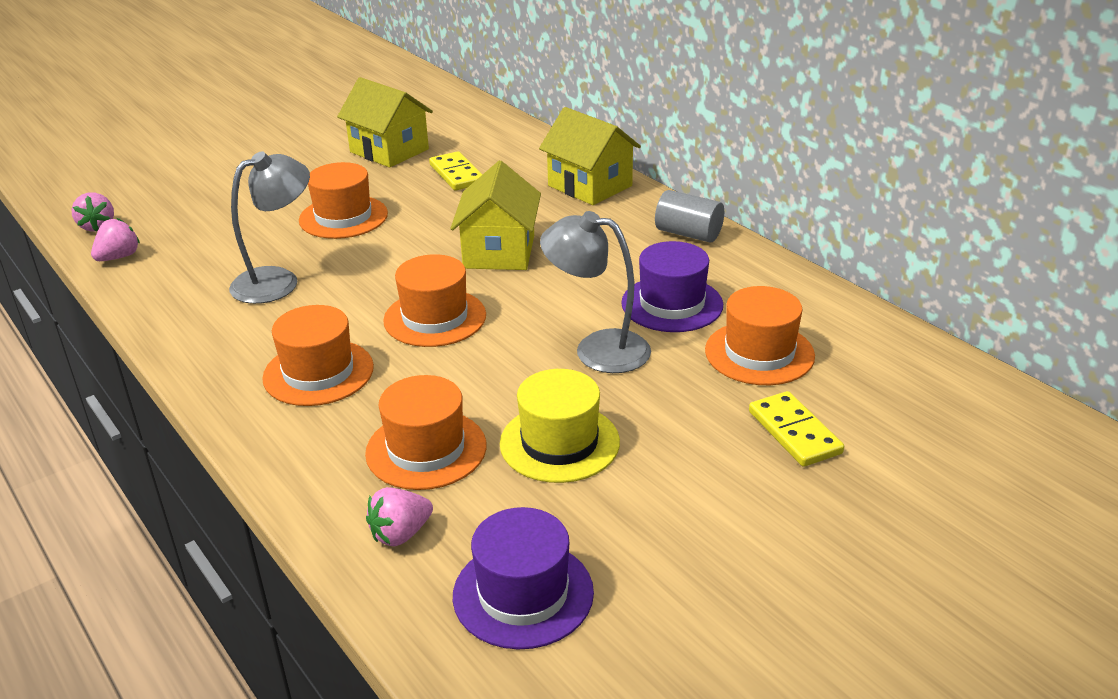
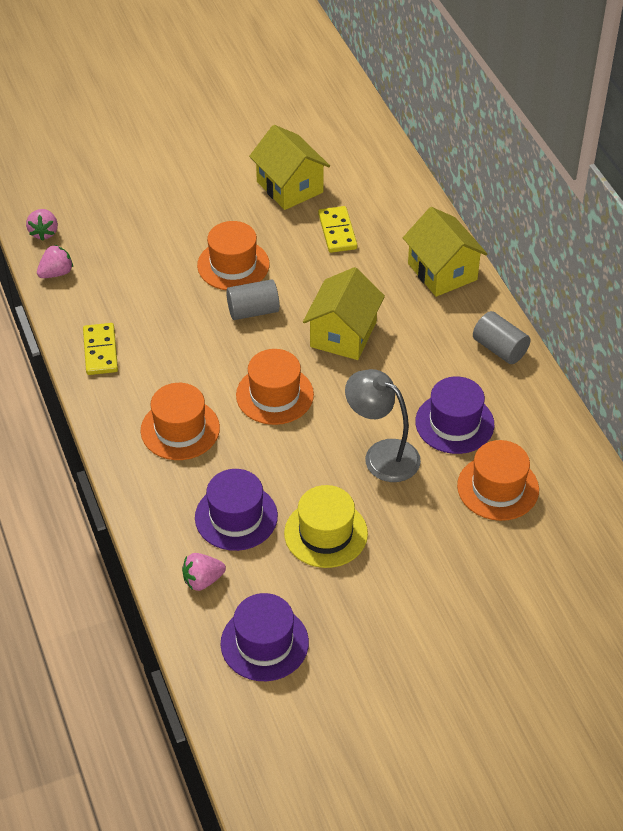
camera: 15 degrees right, 15 degrees up
(278, 281) = (169, 328): grey lamp -> none
(381, 250) = (253, 311): none -> grey cylinder
(426, 449) = (236, 517): orange hat -> purple hat
(794, 432) = (488, 565): yellow domino -> yellow domino (100, 351)

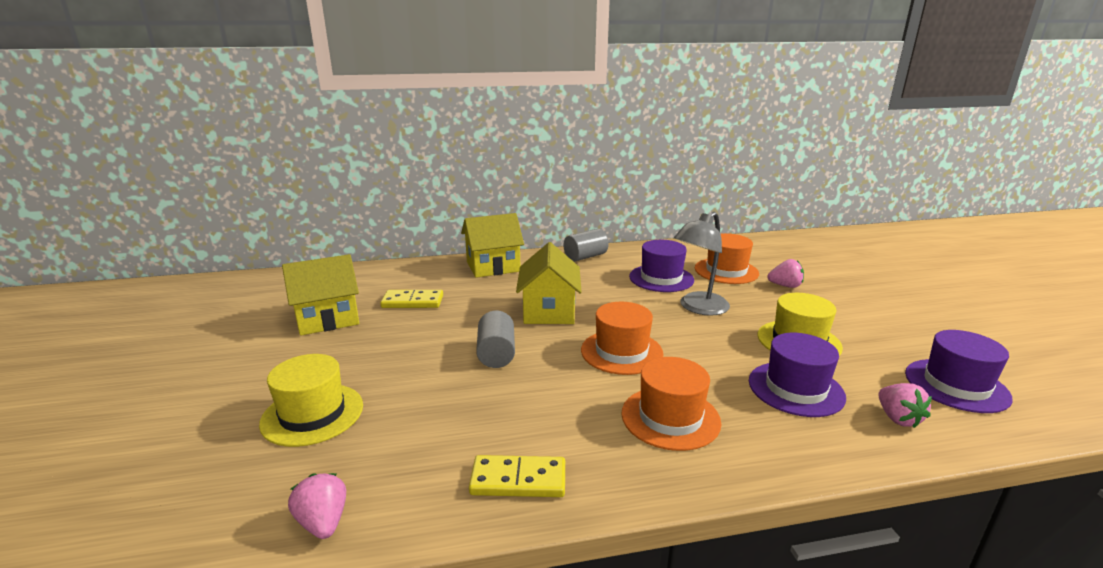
camera: 80 degrees left, 25 degrees down
(44, 232) = (212, 534): pink strawberry -> pink strawberry (785, 286)
(152, 230) = (312, 414): none -> yellow hat
(233, 265) = (418, 360): orange hat -> none
(343, 334) = (549, 311): yellow house -> yellow house turned 60 degrees clockwise

